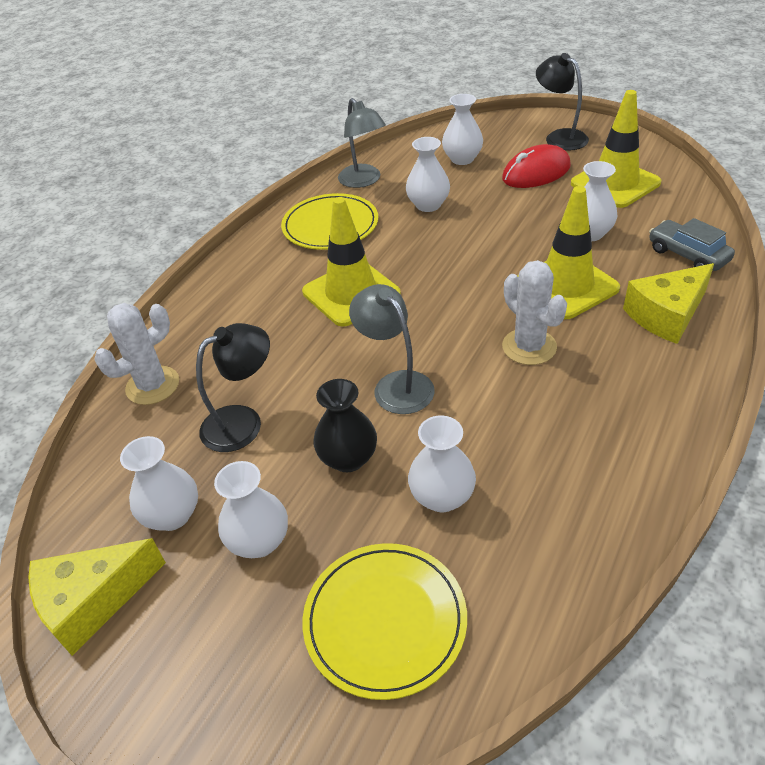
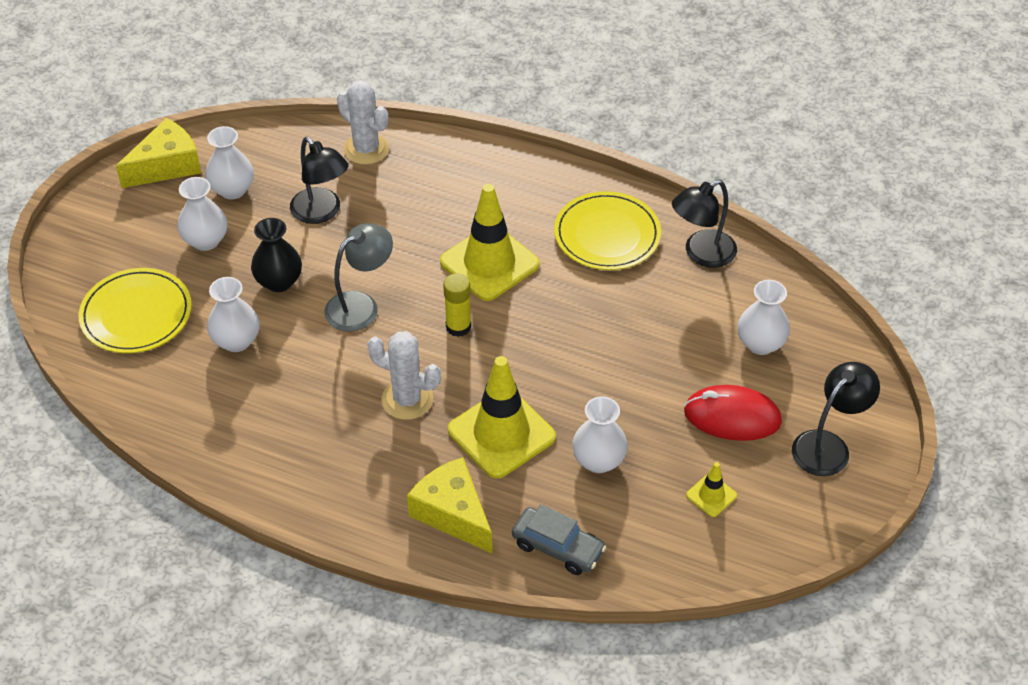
camera: 80 degrees right, 5 degrees up
(93, 601) = (167, 166): yellow cheese -> yellow cheese turned 90 degrees clockwise
(363, 181) = (701, 254): grey lamp -> black lamp
(428, 205) = (652, 315): white vase -> none
(433, 313) = (458, 327): none -> yellow glue stick
(529, 347) = (407, 399): white cactus -> white cactus turned 60 degrees clockwise
(536, 173) = (732, 416): red mouse -> red mouse turned 45 degrees counterclockwise
(615, 183) = (711, 495): yellow traffic cone -> yellow traffic cone, size x0.45
(687, 255) = (558, 547): grey car -> grey car turned 75 degrees clockwise

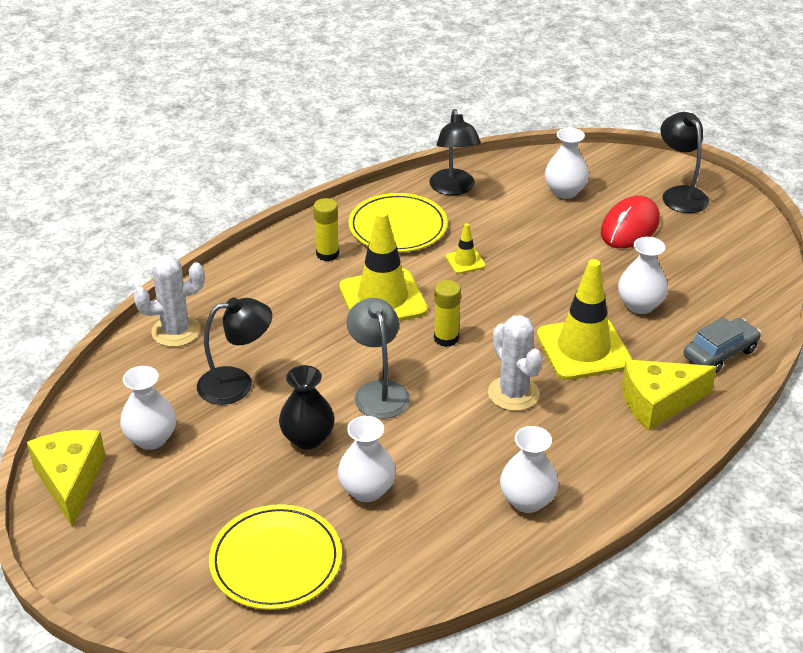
camera: 65 degrees left, 10 degrees down
(206, 240) = (209, 478): white vase -> white vase (527, 500)
(407, 399) = (513, 393): white cactus -> white cactus turned 75 degrees counterclockwise
(531, 201) = (327, 254): none -> yellow glue stick
(711, 495) = (702, 261): yellow traffic cone -> yellow traffic cone (465, 261)

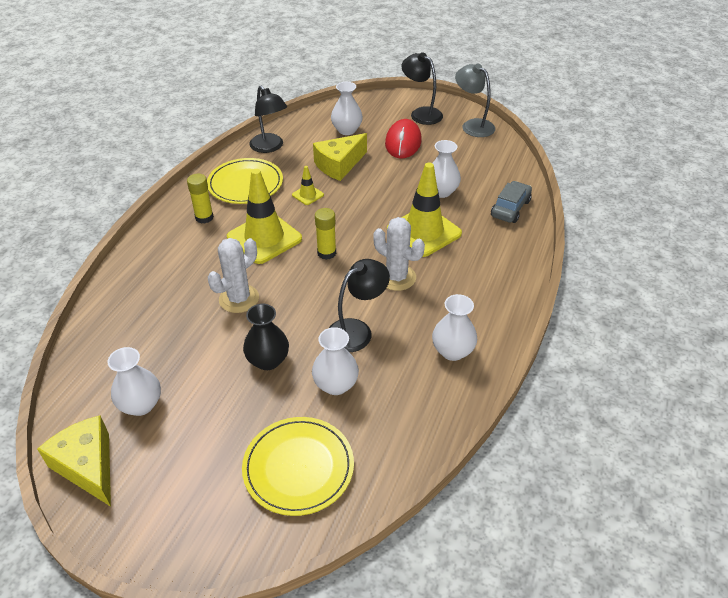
camera: 25 degrees left, 5 degrees up
(176, 331) = (115, 311): white cactus -> white cactus (239, 299)
(237, 384) = (188, 337): black lamp -> black lamp (357, 330)
(378, 391) = (300, 307): grey lamp -> grey lamp (473, 125)
(658, 402) = (493, 253): yellow cheese -> yellow cheese (339, 165)

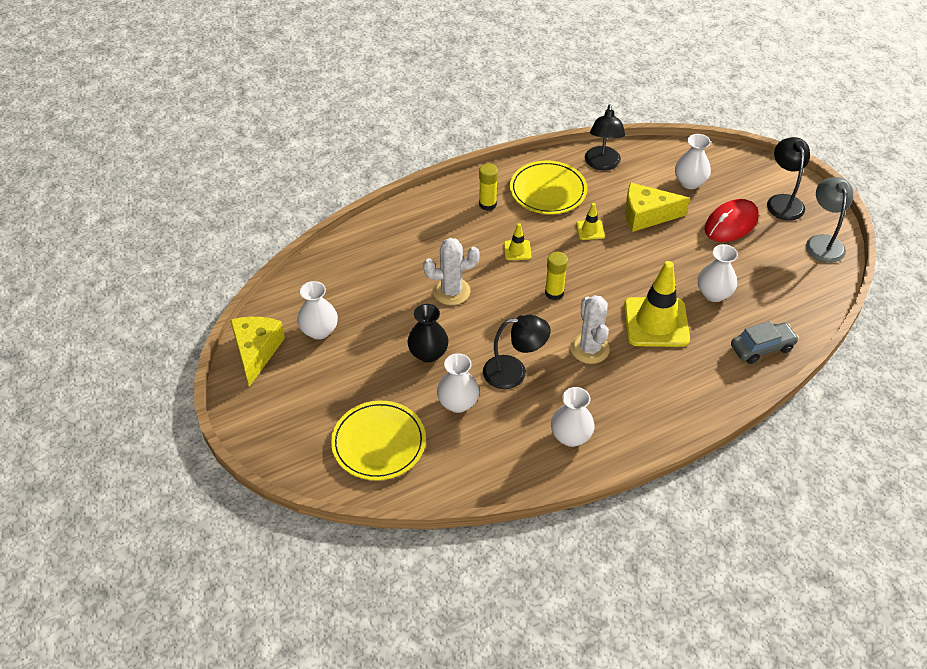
camera: 40 degrees right, 5 degrees up
(264, 238) = (517, 250): yellow traffic cone -> yellow traffic cone, size x0.45

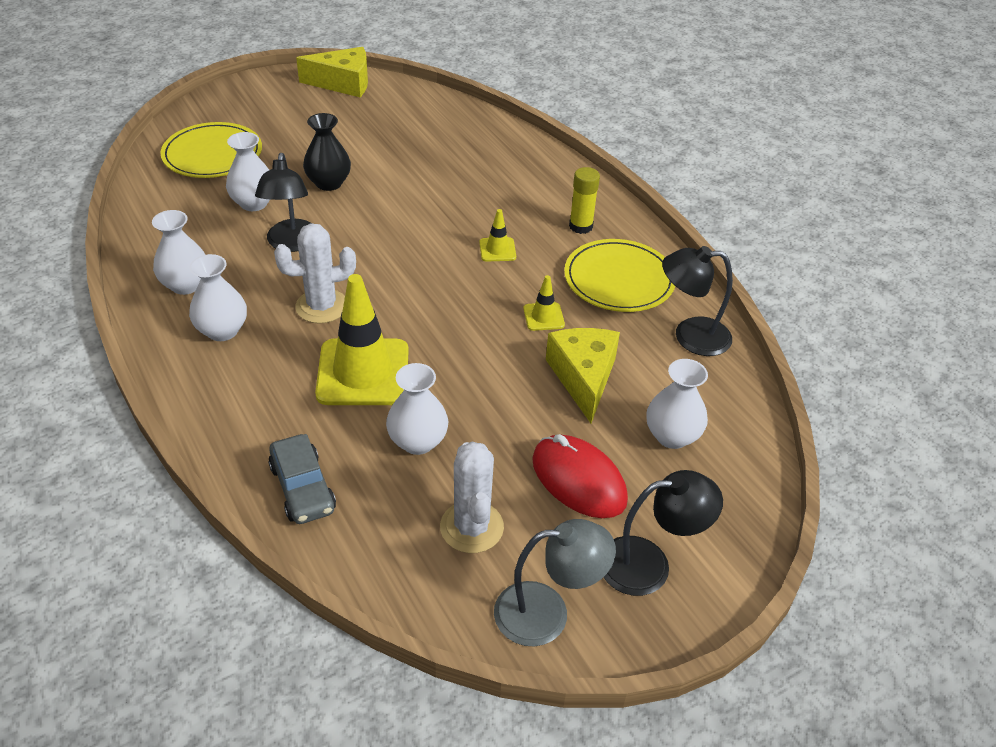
camera: 85 degrees right, 5 degrees down
(319, 331) = (368, 116): white vase -> white vase (222, 330)
(451, 291) = (424, 198): white cactus -> white cactus (471, 527)
(554, 293) = (421, 279): yellow glue stick -> none

